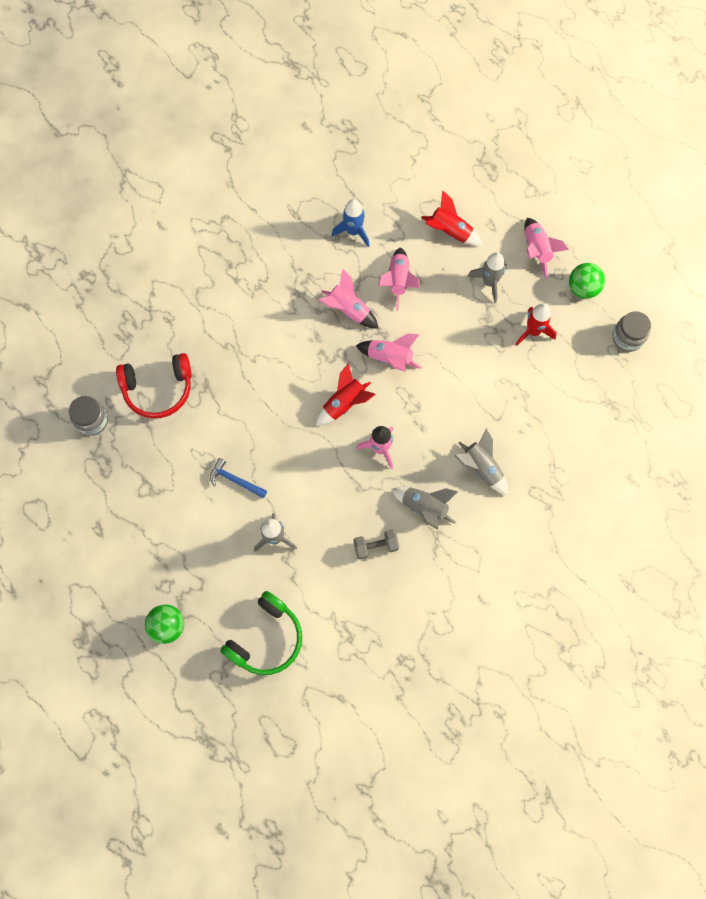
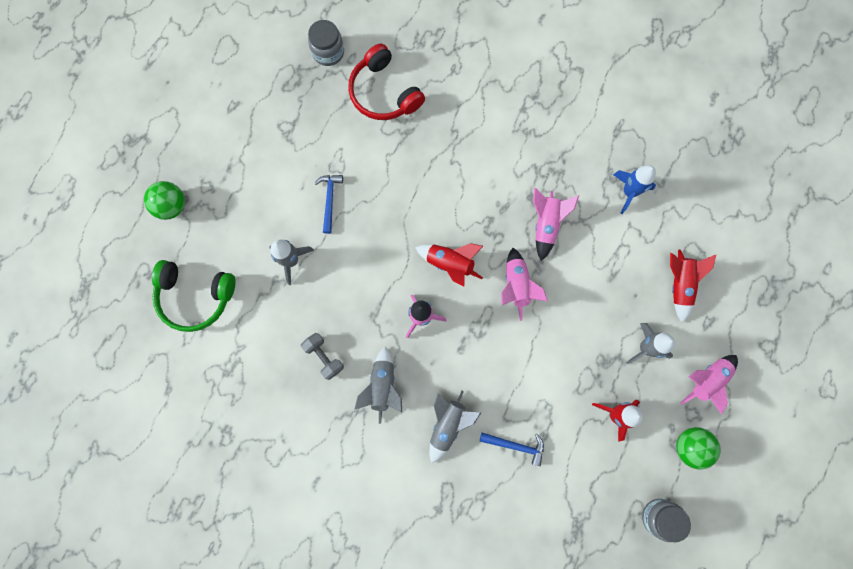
camera: 65 degrees right, 5 degrees up
(398, 281) = (600, 258): pink rocket -> none
(523, 421) = (516, 446): none -> blue hammer

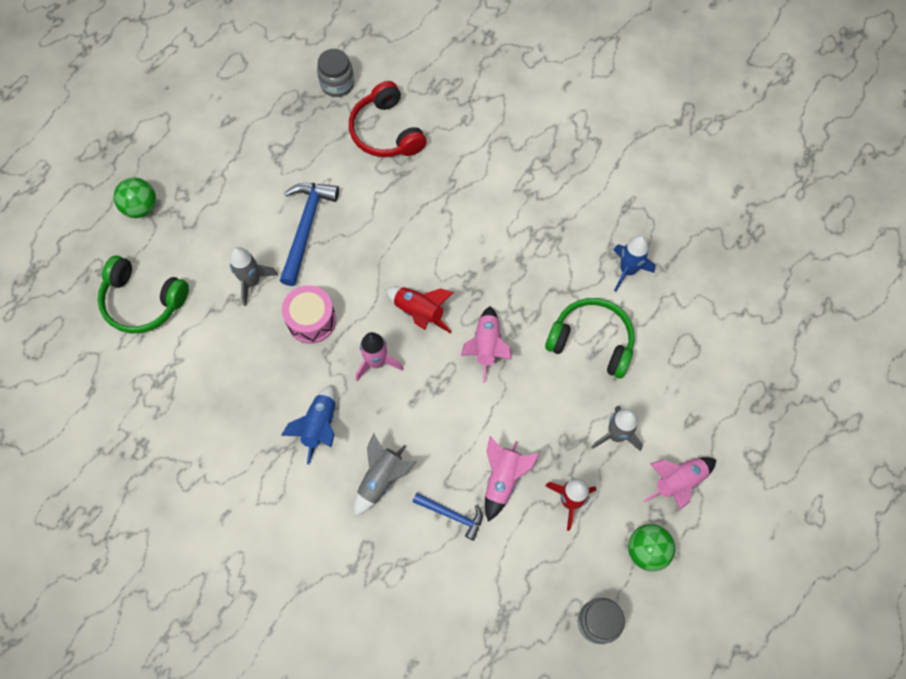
camera: 10 degrees right, 10 degrees down
(324, 357) = (264, 385): grey dumbbell -> none
(329, 200) = (306, 228): blue hammer -> blue hammer, size x1.75
(354, 288) = (311, 320): none -> pink drum
(382, 386) = (320, 426): grey rocket -> blue rocket
(546, 224) = (531, 289): pink rocket -> pink rocket (503, 479)
(609, 264) = (591, 341): none -> green headphones
(679, 284) = (665, 375): red rocket -> none

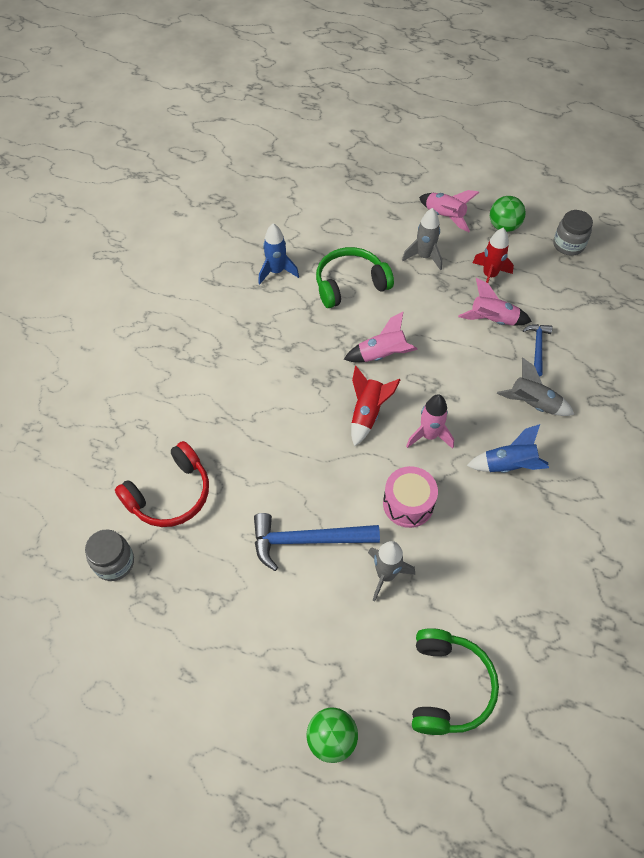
camera: 105 degrees left, 10 degrees down
(591, 341) = (350, 284): green headphones -> green headphones turned 60 degrees clockwise

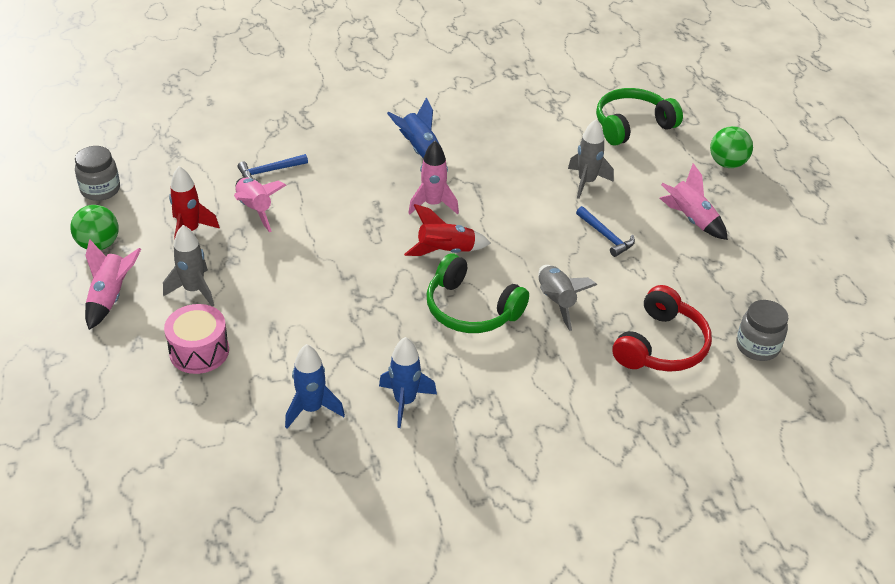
camera: 125 degrees left, 15 degrees down
(170, 494) = (661, 345): red headphones -> red headphones turned 105 degrees clockwise
(245, 317) = (405, 401): none -> blue rocket
(307, 540) = (606, 236): blue hammer -> blue hammer, size x0.57
(350, 284) = (284, 333): green headphones -> green headphones (471, 309)
(382, 355) = (366, 269): pink rocket -> pink rocket (691, 219)
(408, 504) = (513, 193): pink drum -> pink drum (199, 351)
(532, 404) = (341, 156): grey rocket -> grey rocket (556, 301)

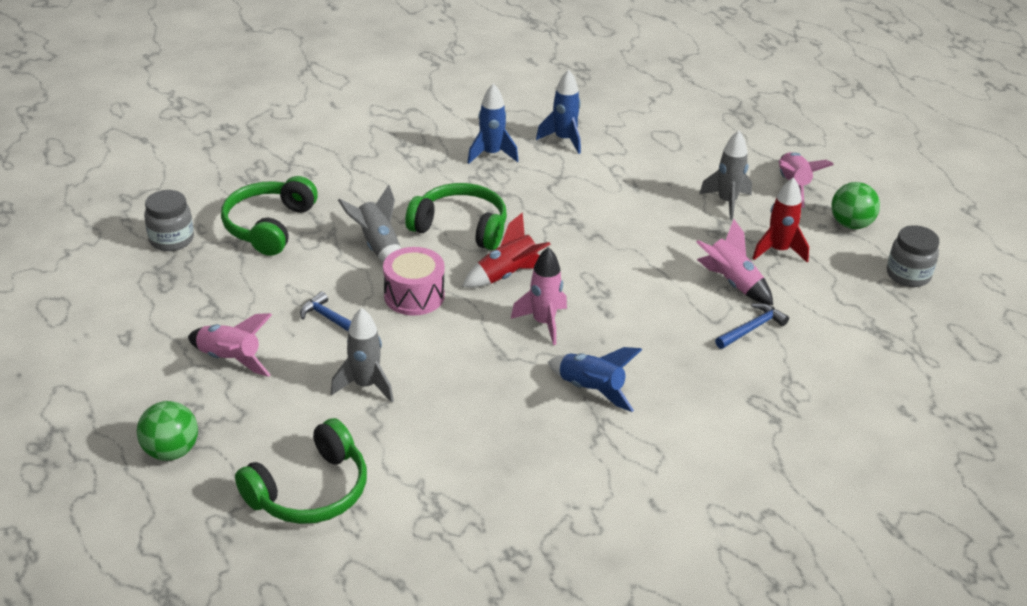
camera: 165 degrees right, 5 degrees down
(199, 351) = (682, 161): pink drum -> pink drum (414, 296)
(661, 345) = (269, 226): red headphones -> green headphones

